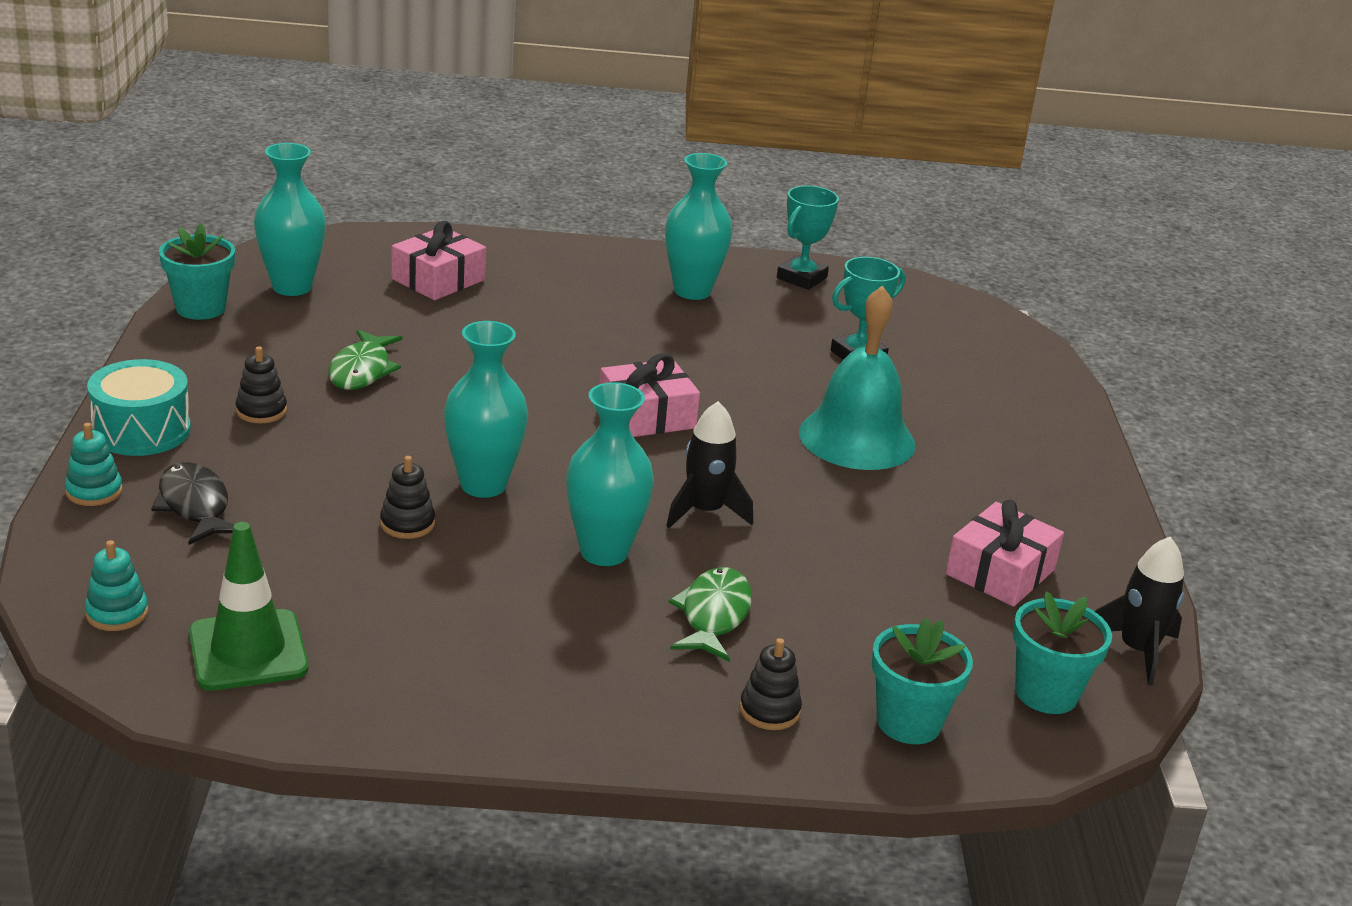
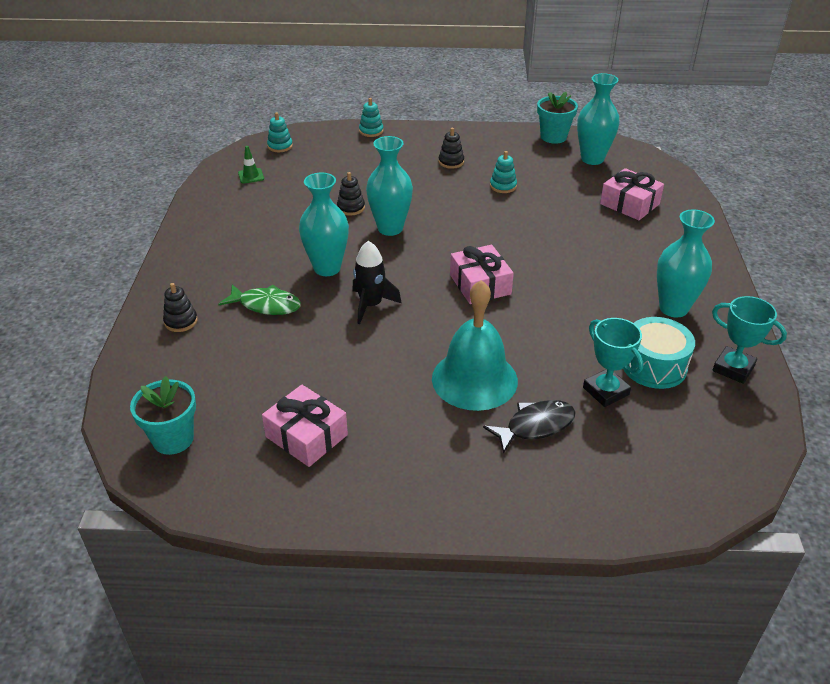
camera: 95 degrees right, 10 degrees up
(141, 430) = (425, 135): turquoise drum -> turquoise drum (654, 366)
(195, 506) = (361, 154): black fish -> black fish (535, 426)
(248, 651) = (251, 176): green traffic cone -> green traffic cone, size x0.51
(362, 370) = (503, 186): green fish -> turquoise stacking toy
(909, 722) = (159, 373): turquoise flower pot -> none
(1137, 650) = (209, 497): black rocket -> none

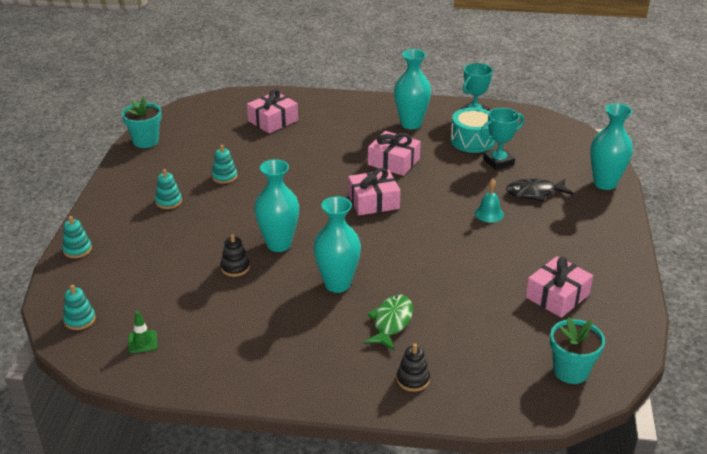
camera: 85 degrees left, 5 degrees down
(371, 305) = (396, 259): black rocket -> none
(451, 162) = (168, 201): black stacking toy -> turquoise stacking toy
(474, 379) = (489, 213): turquoise bell -> turquoise bell, size x0.45
(535, 426) = (535, 193): black fish -> black fish turned 75 degrees counterclockwise
(572, 296) = (393, 162): none -> pink gift
(592, 159) = (195, 127): turquoise vase -> turquoise vase (604, 183)

